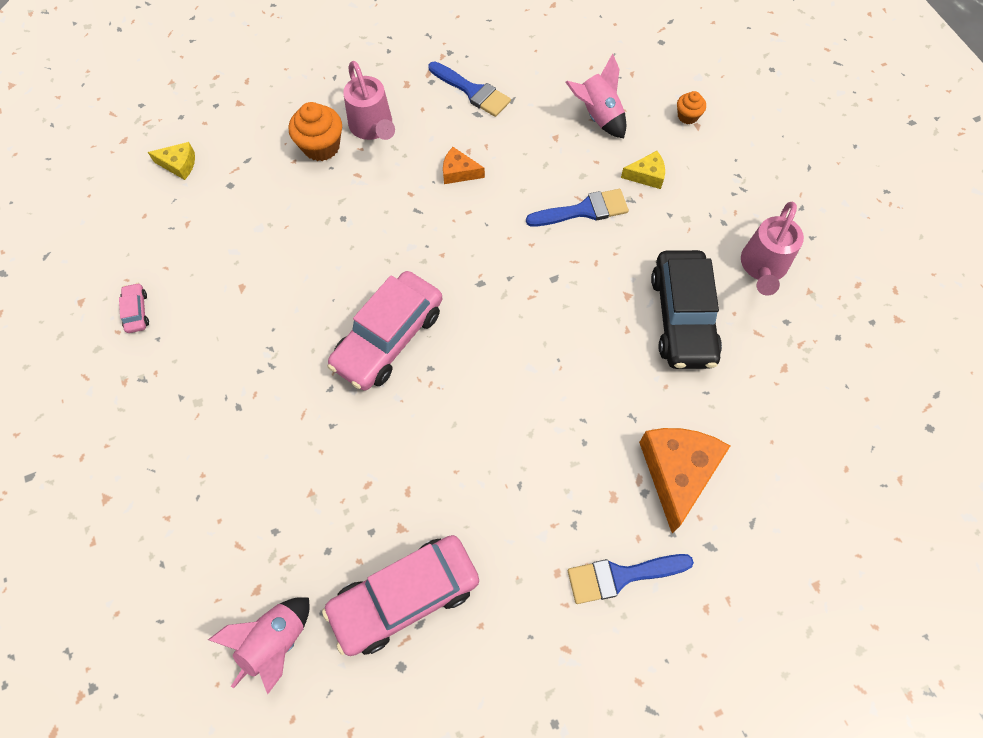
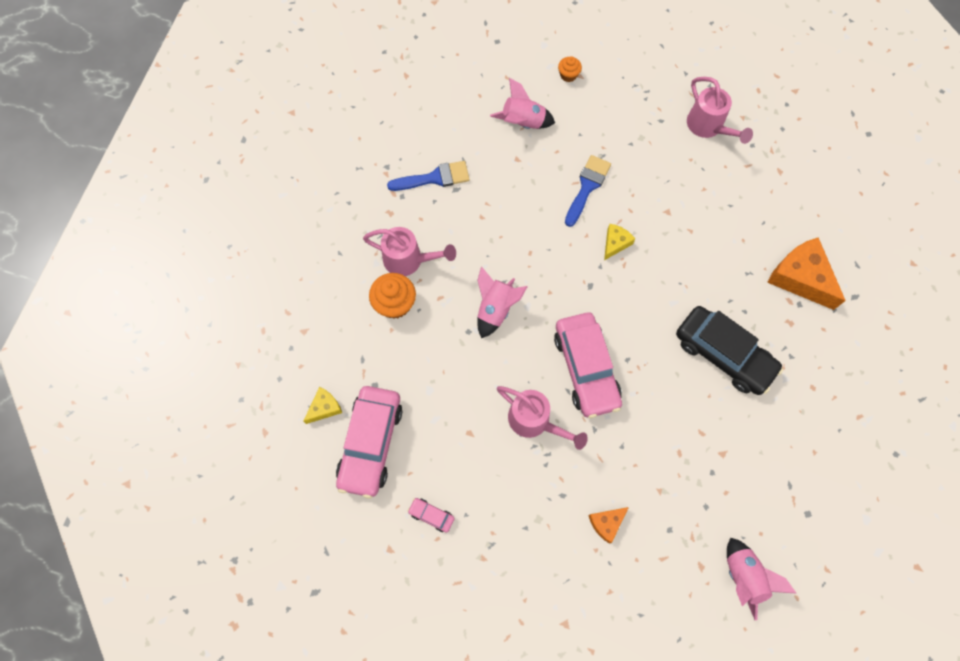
camera: 50 degrees left, 5 degrees up
(296, 331) = (534, 421): none -> pink watering can
(384, 223) = (495, 309): none -> pink rocket
(404, 597) = (767, 482): pink car -> pink car (371, 443)
(459, 172) = (494, 235): orange cheese -> orange cheese (606, 523)
(620, 576) = (839, 355): blue brush -> none
(646, 175) = (592, 133): yellow cheese -> yellow cheese (615, 243)
(682, 317) = (706, 195): black car -> black car (723, 354)

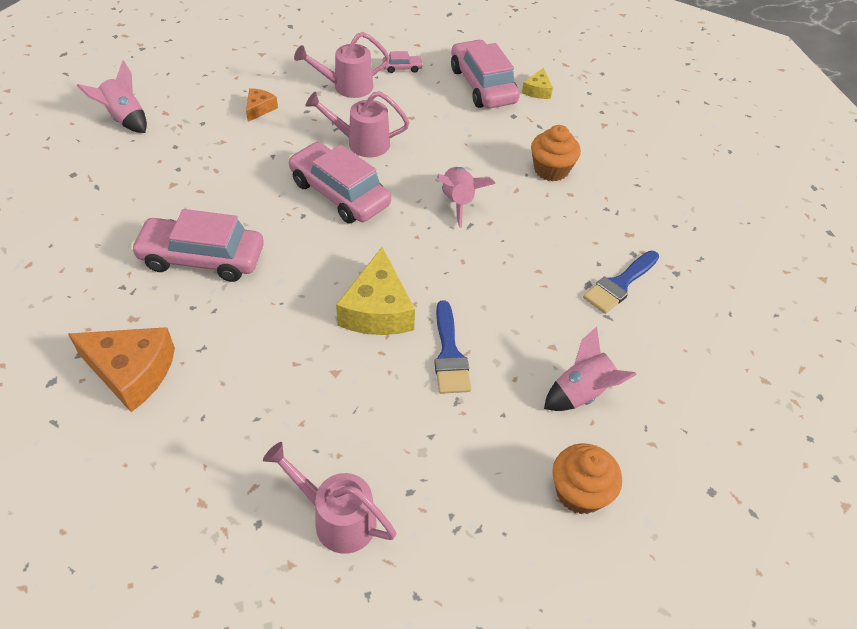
camera: 145 degrees right, 20 degrees down
(408, 260) = (572, 205): pink watering can -> pink watering can (347, 87)
(568, 75) = (579, 492): orange cupcake -> orange cupcake, size x1.76
(615, 243) = (377, 309): yellow cheese -> yellow cheese, size x1.96
(723, 354) = (202, 258): black car -> pink car

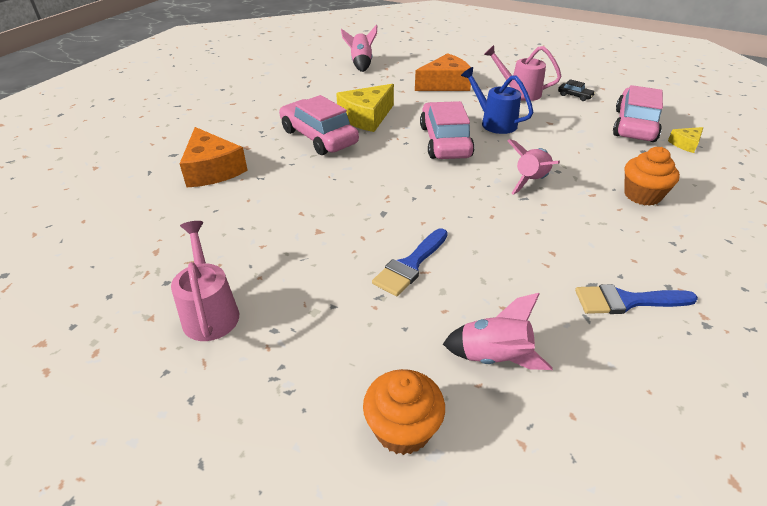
camera: 45 degrees right, 10 degrees down
(259, 109) = (445, 84): orange cheese -> orange cheese, size x1.96
(362, 143) = (494, 123): pink watering can -> blue watering can
(377, 309) = (391, 212): yellow cheese -> yellow cheese (366, 117)
(402, 68) = (575, 96): pink car -> black car

